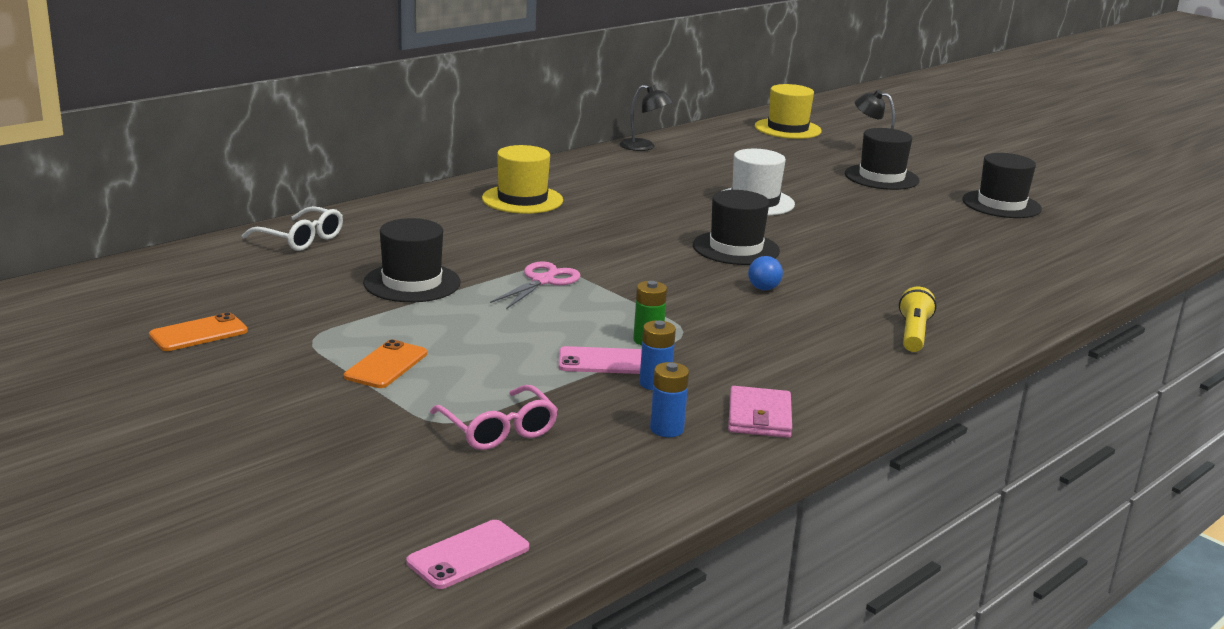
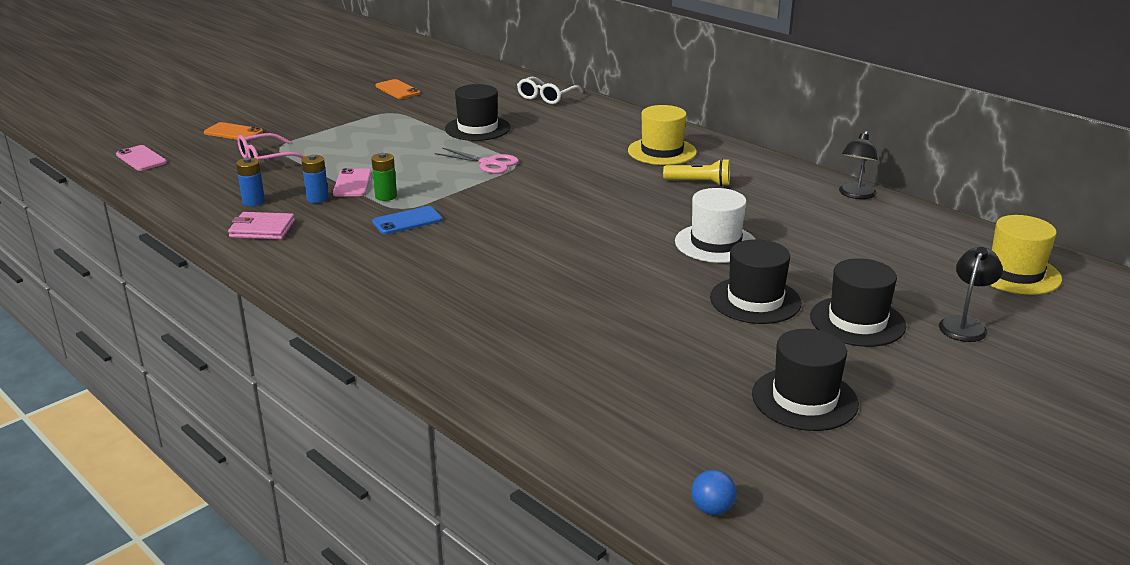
camera: 90 degrees right, 5 degrees up
(386, 365) = (353, 130): orange phone -> orange phone (233, 132)
(722, 328) = (407, 221): none -> blue phone
(736, 248) = (580, 231): black hat -> black hat (755, 300)
(763, 288) = (488, 239): blue ball -> blue ball (712, 509)
(913, 334) = (397, 298): yellow flashlight -> yellow flashlight (699, 183)

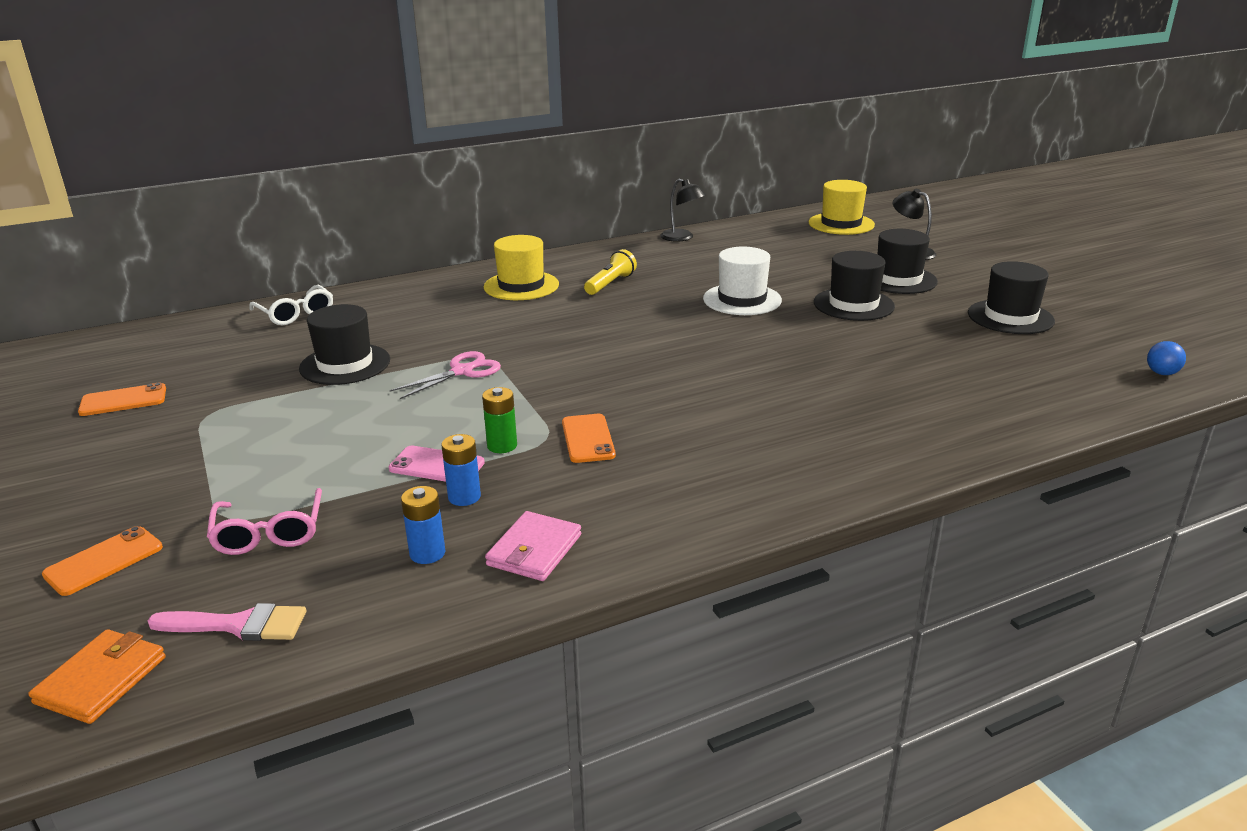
camera: 70 degrees left, 0 degrees up
(141, 159) = (101, 680): pink phone -> orange wallet
(183, 174) = (238, 625): none -> pink brush
(407, 221) = (588, 439): blue phone -> orange phone

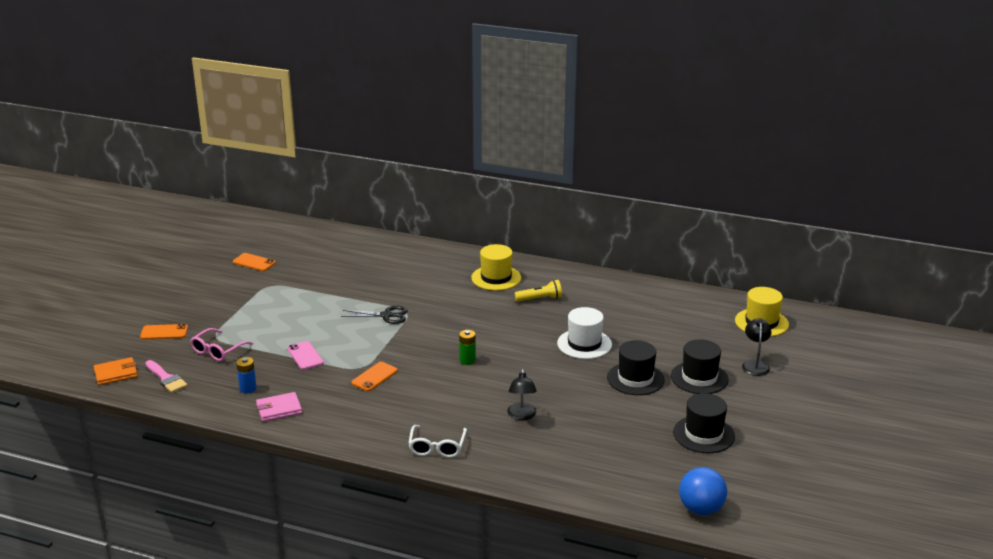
camera: 45 degrees right, 0 degrees up
(296, 314) = (375, 245): white glasses -> white glasses (437, 447)
(345, 364) = (350, 286): black hat -> none
(462, 371) = (386, 315): pink scissors -> black scissors
(464, 497) = (292, 374): blue battery -> none
(502, 446) = (340, 361): green battery -> green battery (467, 360)
(682, 238) = (641, 286): black lamp -> black lamp (522, 415)
(1161, 373) = (701, 509): blue ball -> blue ball, size x1.93

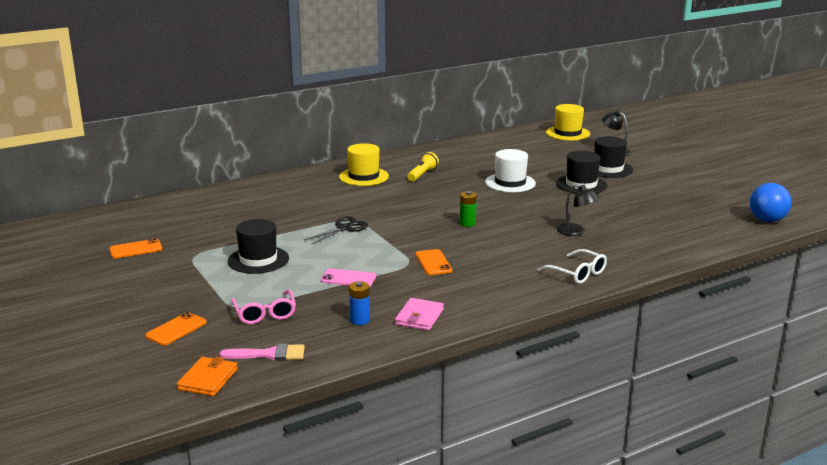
camera: 50 degrees left, 5 degrees down
(703, 434) = (679, 190): black hat -> black hat (258, 260)

